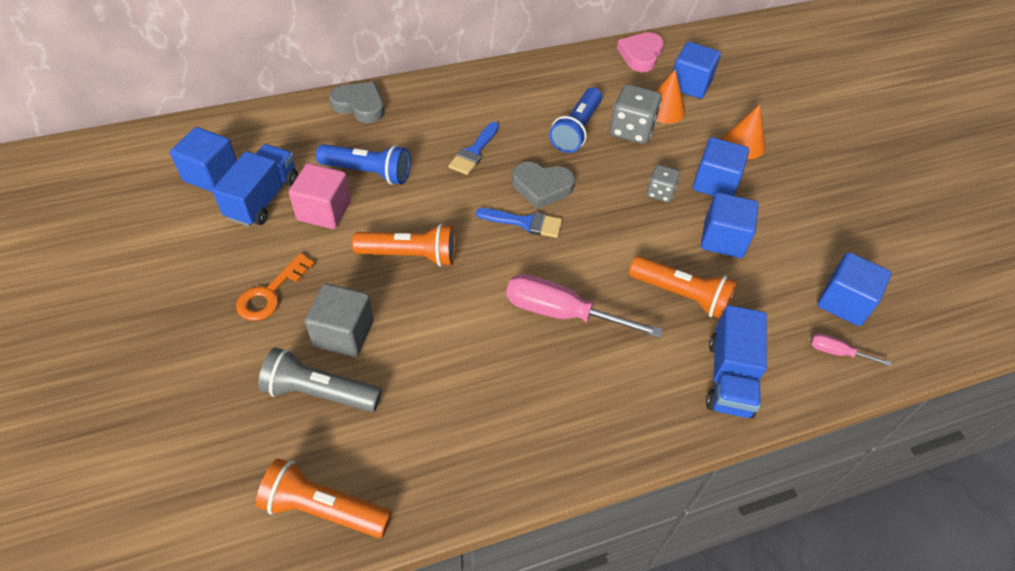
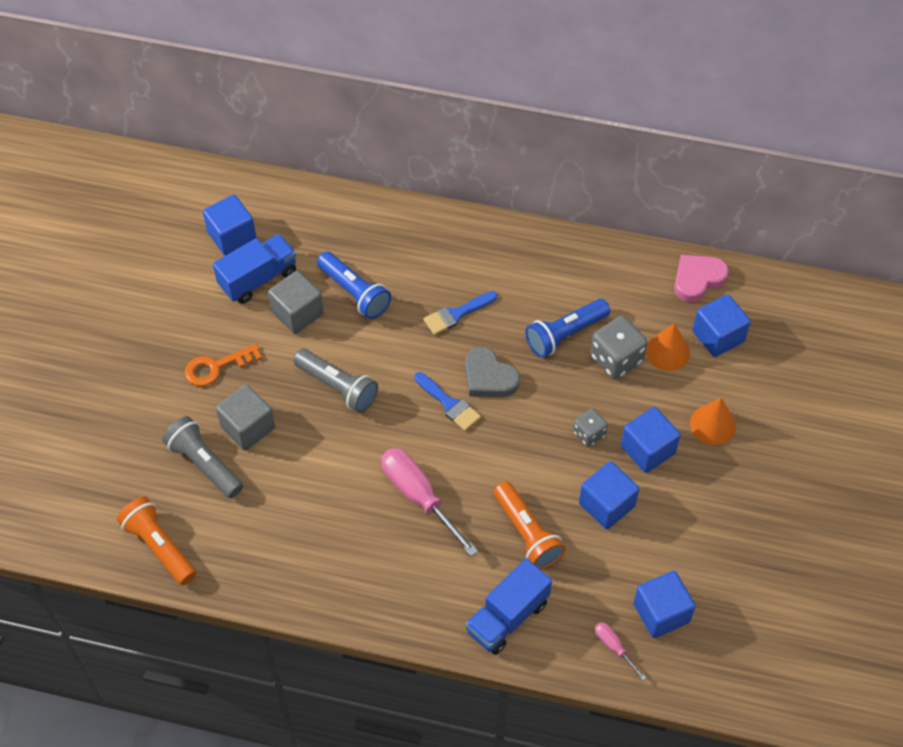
camera: 35 degrees right, 5 degrees up
(324, 211) = (297, 313): pink cube -> grey cube
(360, 106) = (391, 219): grey heart -> none
(410, 255) = (338, 387): orange flashlight -> grey flashlight

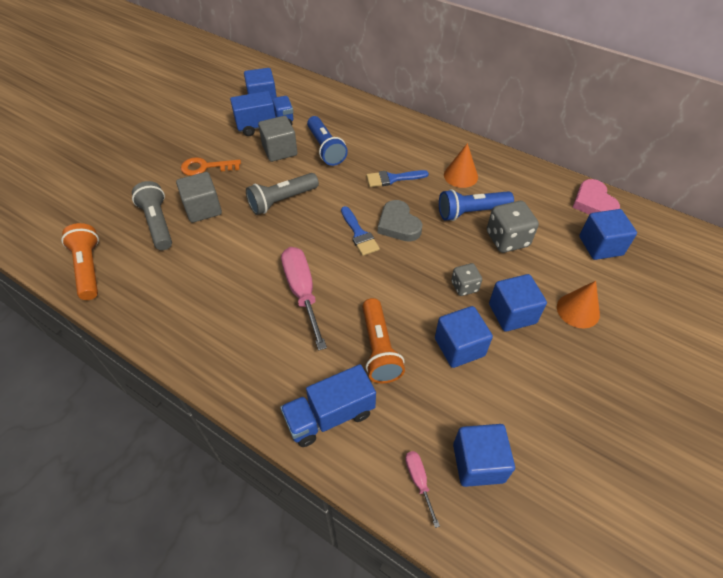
camera: 20 degrees right, 5 degrees down
(338, 387) = (282, 201): grey flashlight -> grey flashlight turned 90 degrees clockwise
(667, 352) = (553, 245): orange cone -> orange cone (460, 176)
(697, 279) = (593, 203): pink heart -> pink heart turned 90 degrees counterclockwise

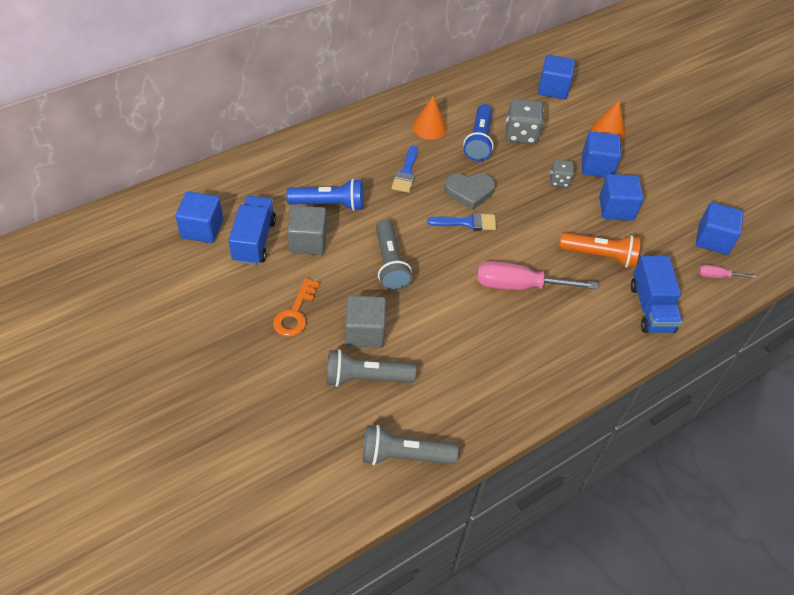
camera: 70 degrees left, 0 degrees up
(88, 268) = (404, 456): orange flashlight -> grey flashlight
(593, 203) = (506, 69): pink heart -> none

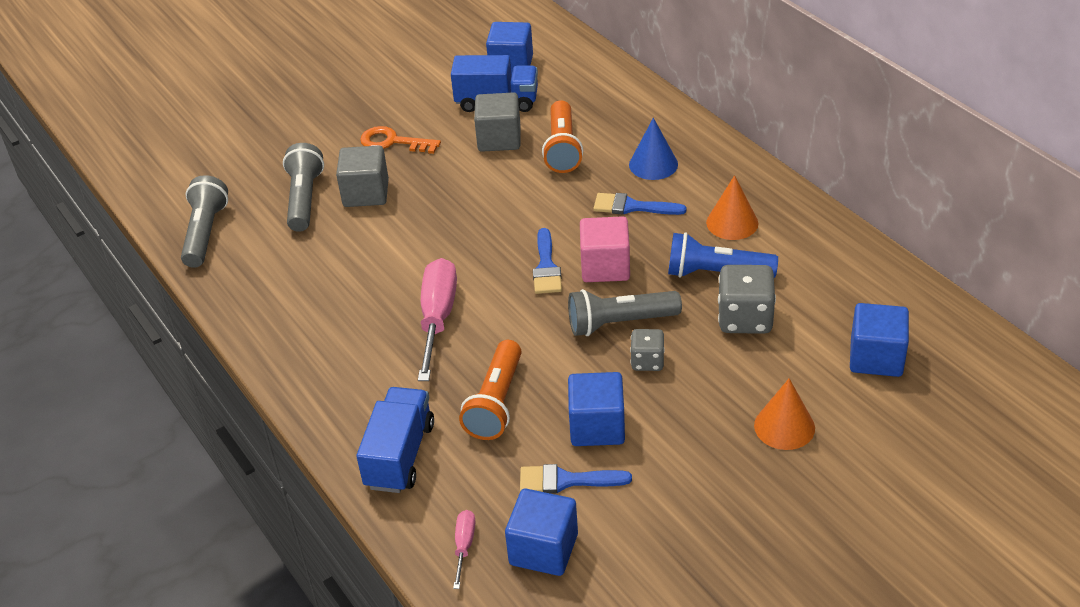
camera: 95 degrees right, 10 degrees down
(329, 204) = (563, 148): blue flashlight -> orange flashlight
(359, 157) = (653, 164): none -> blue cone
(390, 264) = (469, 204): grey flashlight -> grey flashlight (620, 323)
(469, 192) = (605, 267): grey heart -> pink cube
(597, 166) = (691, 407): blue cube -> none
(651, 308) = (400, 455): blue truck -> blue truck turned 105 degrees clockwise
(660, 226) = (566, 480): none -> blue brush

